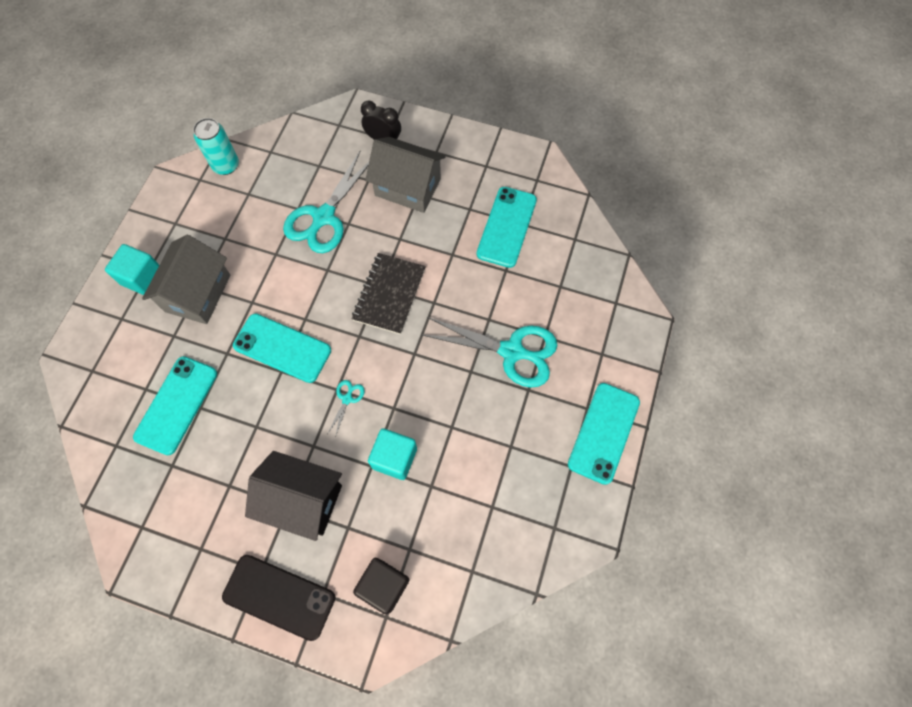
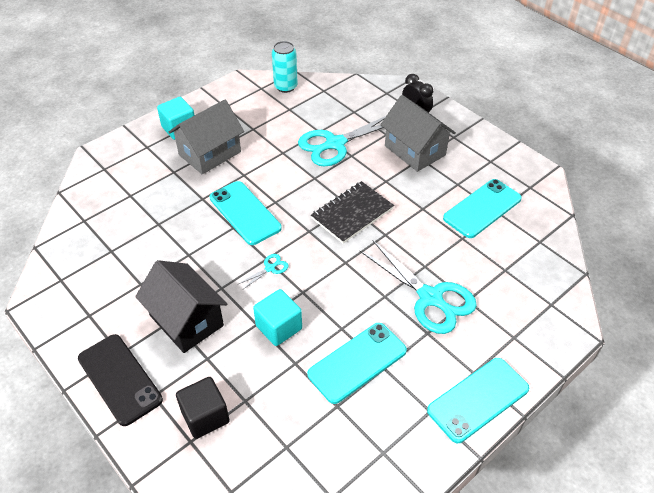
camera: 30 degrees right, 20 degrees down
(176, 405) = (143, 214): turquoise phone -> turquoise phone (357, 362)

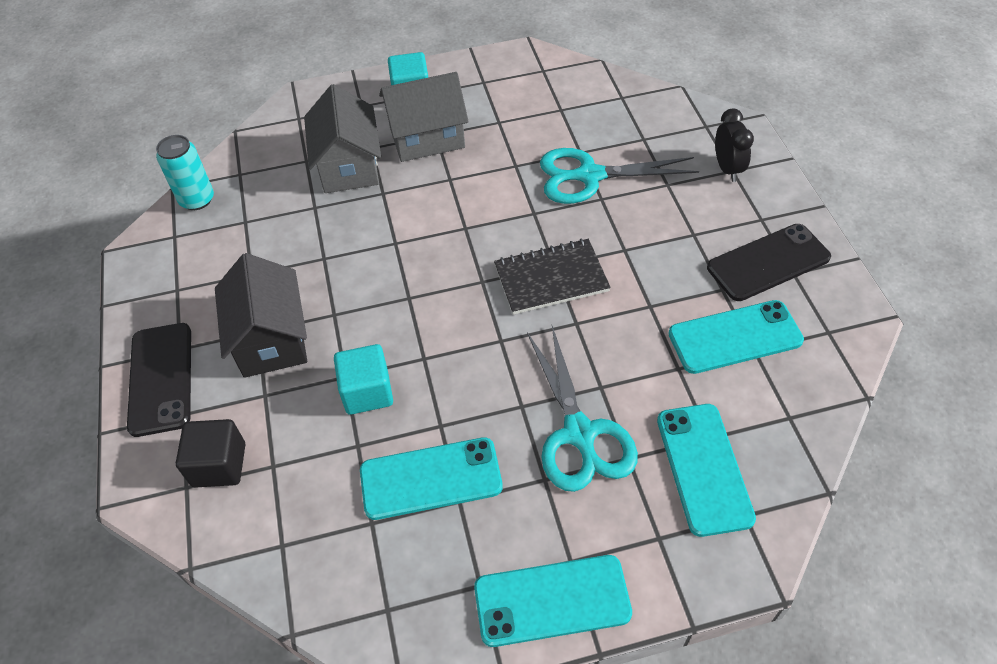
camera: 30 degrees right, 5 degrees up
(244, 213) = (420, 229): turquoise phone -> turquoise phone (703, 468)
(270, 268) = (404, 312): turquoise scissors -> none
(285, 87) = (575, 77): turquoise can -> turquoise can (197, 199)
(415, 150) = (692, 220): grey house -> grey house (349, 166)
(473, 160) = (768, 262): none -> black phone

